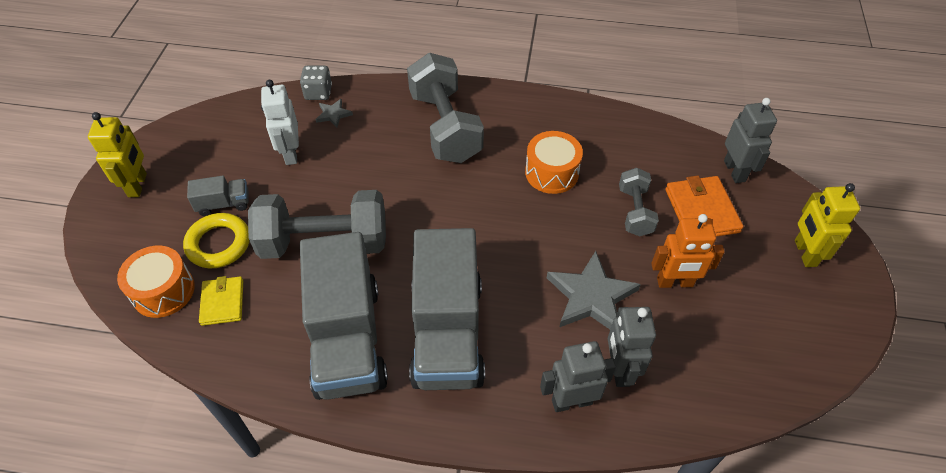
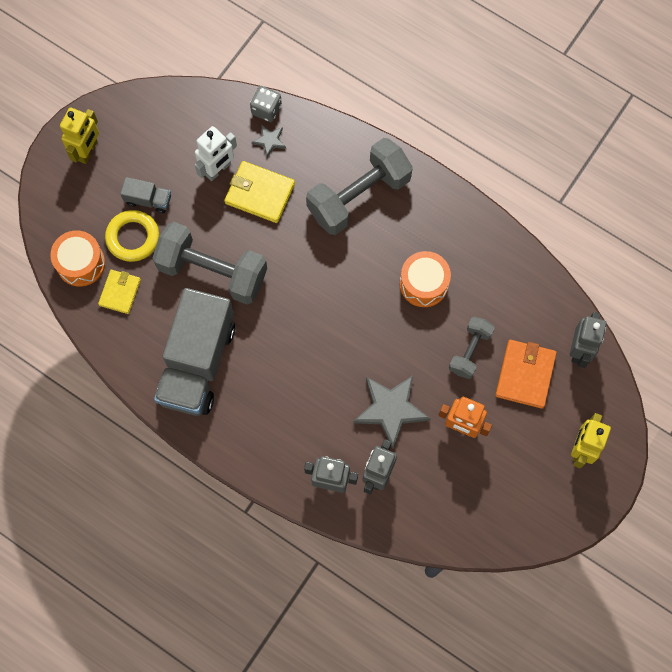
camera: 25 degrees right, 20 degrees up
(290, 153) = (218, 169): white robot -> white robot turned 150 degrees counterclockwise
(344, 158) = (260, 193): none -> yellow wallet
(445, 127) = (359, 196): grey dumbbell -> grey dumbbell turned 45 degrees clockwise
(447, 332) = (270, 390): grey truck -> none

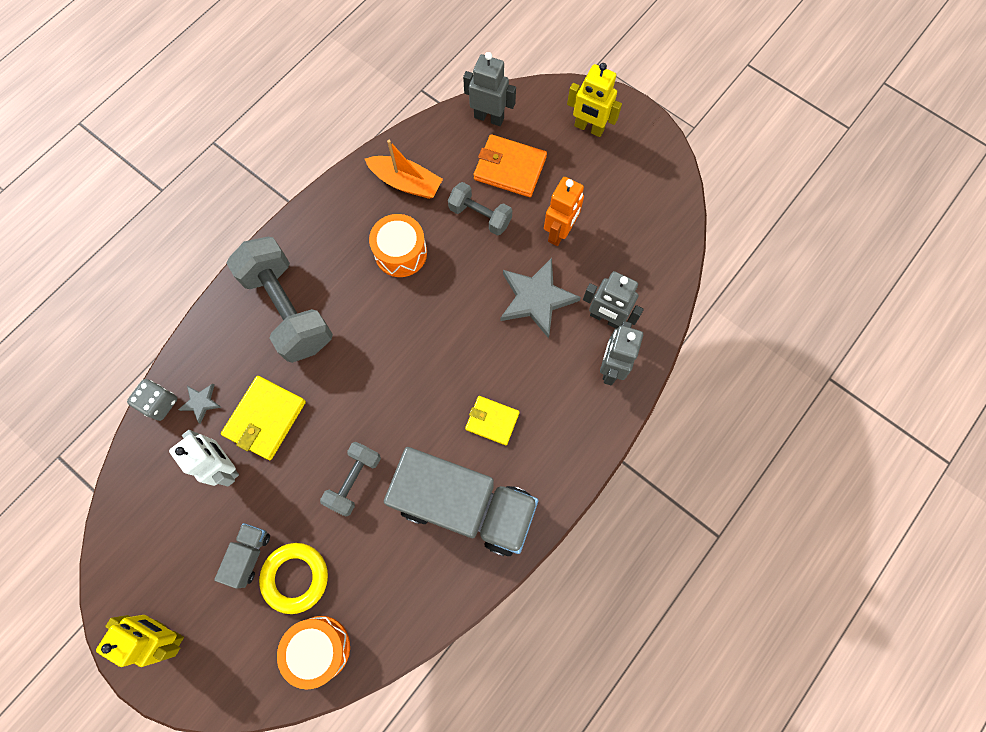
camera: 85 degrees left, 0 degrees up
(120, 292) = (365, 597): yellow wallet -> yellow wallet (492, 421)
(212, 271) = (354, 480): grey dumbbell -> grey dumbbell, size x0.54
(497, 280) = (406, 183): none -> orange boat

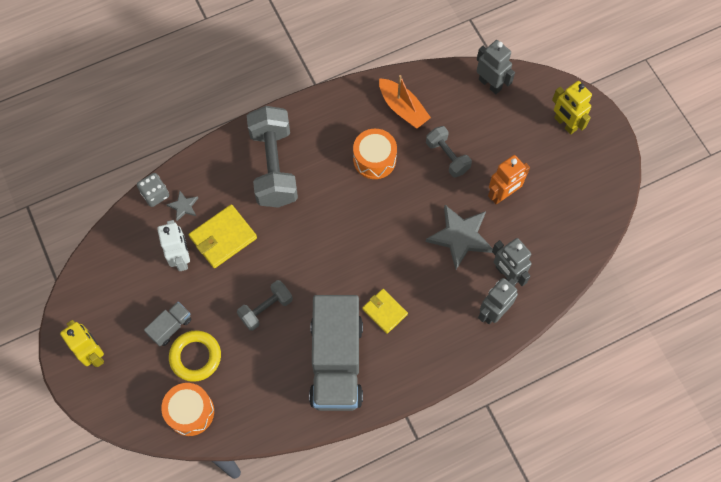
camera: 25 degrees right, 5 degrees down
(465, 505) = (336, 362): grey truck -> grey truck turned 45 degrees clockwise
(510, 168) = (487, 130): orange wallet -> none

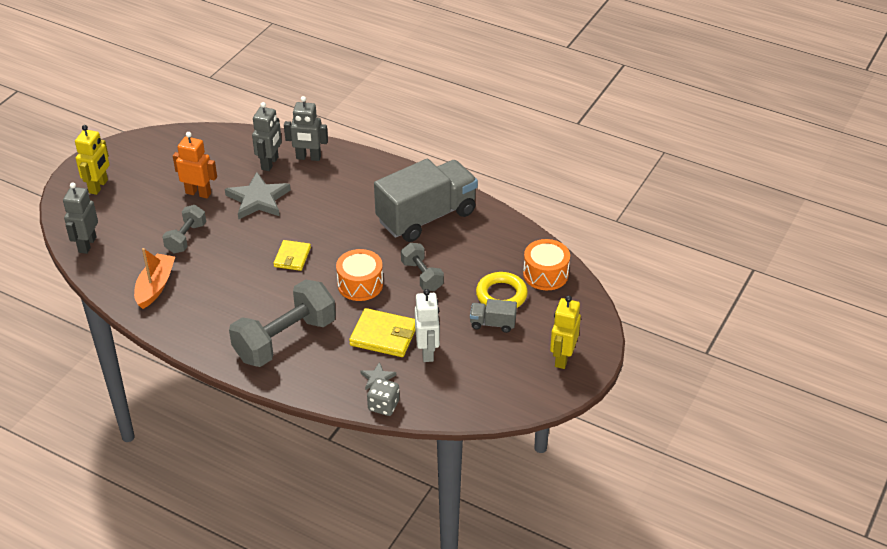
camera: 125 degrees left, 25 degrees down
(181, 258) = (427, 352): white robot -> white robot turned 135 degrees clockwise
(266, 309) = (422, 276): grey dumbbell -> grey dumbbell turned 45 degrees clockwise
(374, 159) = (224, 279): orange drum -> orange drum (360, 284)
(384, 311) = (361, 211): yellow wallet -> yellow wallet (292, 257)

